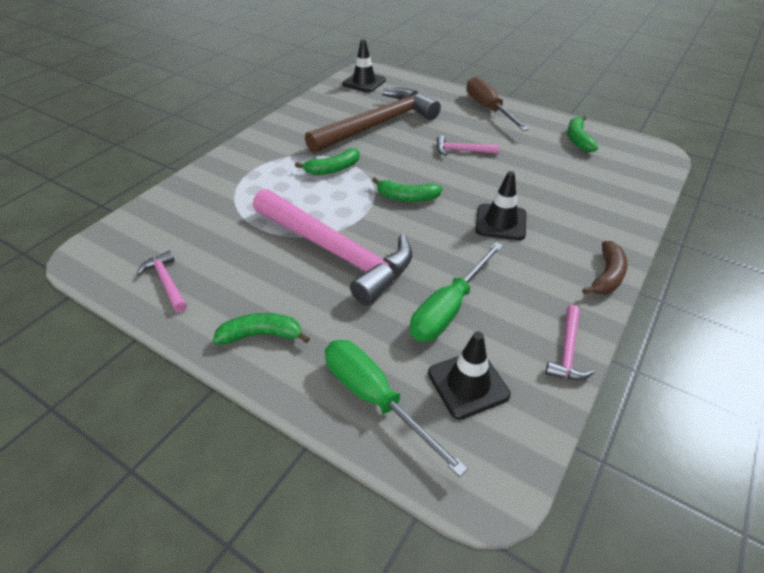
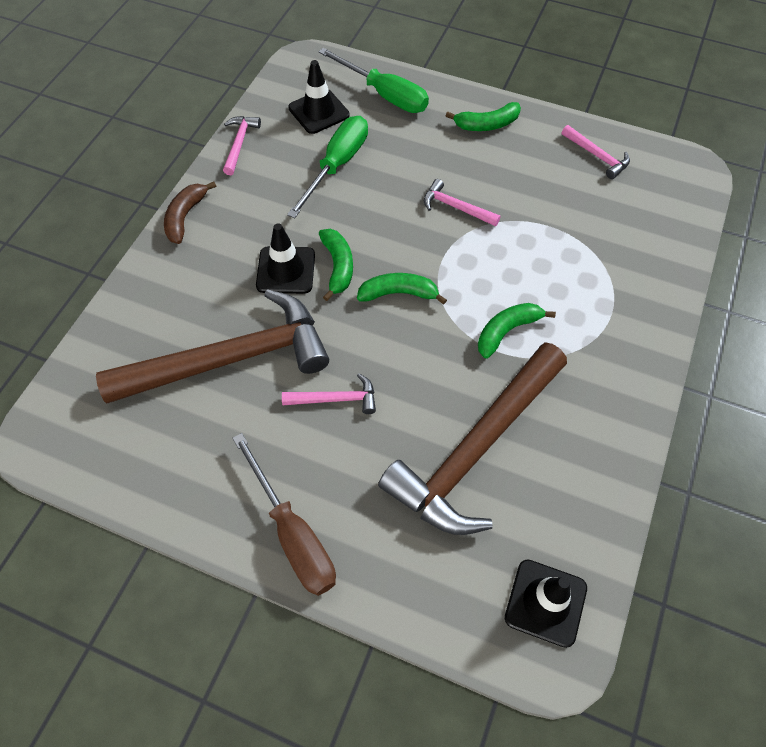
camera: 170 degrees right, 15 degrees up
(336, 252) = (456, 207): pink hammer -> pink hammer, size x0.42
(537, 175) = (231, 359): none -> brown hammer
(578, 139) = (153, 457): green banana -> green banana (338, 266)

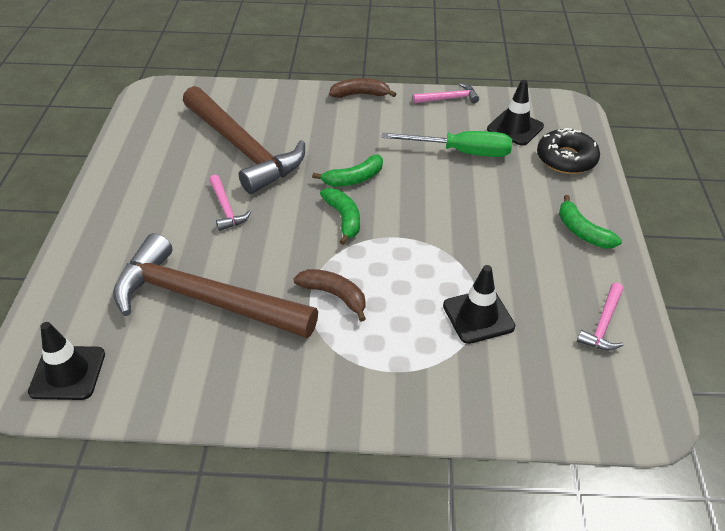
camera: 70 degrees right, 15 degrees down
(286, 270) = (336, 153): black traffic cone -> black traffic cone (478, 316)
(293, 534) = (106, 215): brown screwdriver -> none
(384, 95) = (566, 159): green screwdriver -> black donut
(456, 207) = (461, 232): pink hammer -> none
(507, 331) = (334, 295): green banana -> brown banana

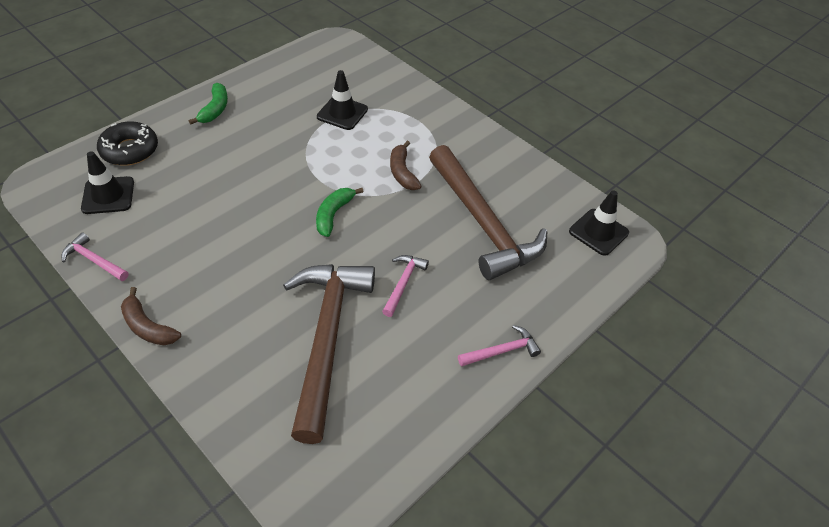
camera: 140 degrees left, 5 degrees up
(354, 179) = (283, 240): green banana -> none
(461, 152) = (179, 205): green screwdriver -> none
(603, 324) = (291, 73): pink hammer -> pink hammer (502, 351)

